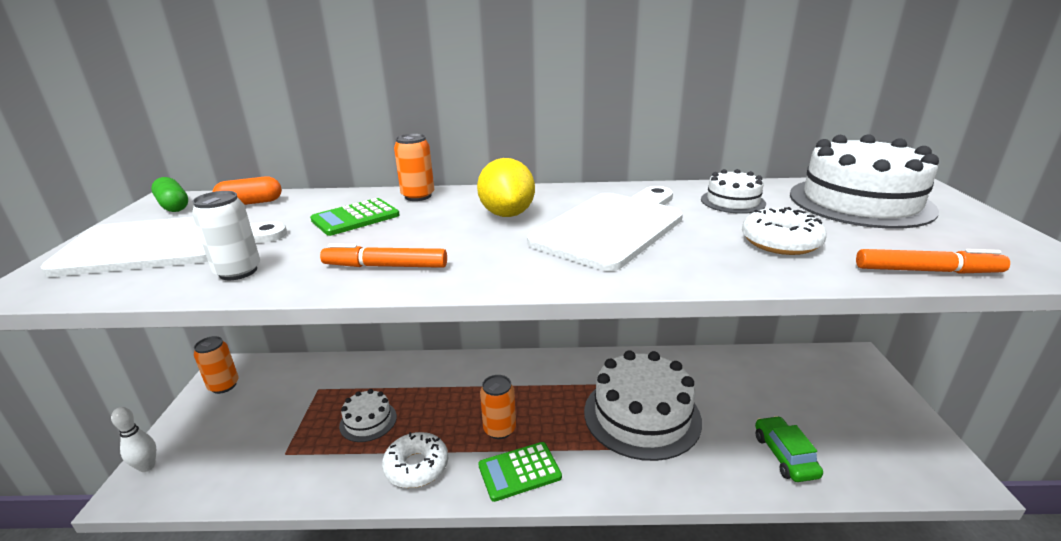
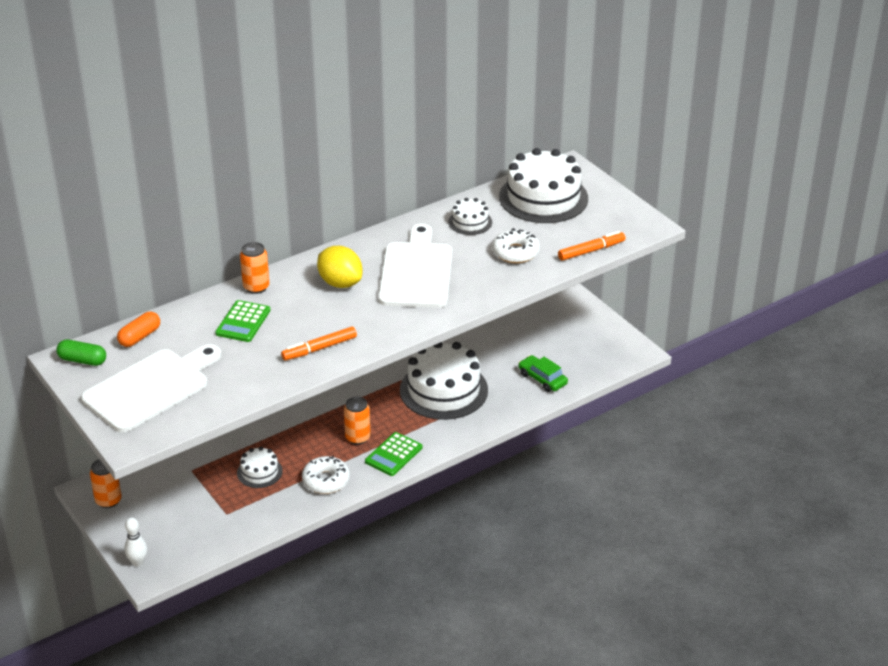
camera: 35 degrees left, 10 degrees up
(238, 271) = (239, 384): white can -> none

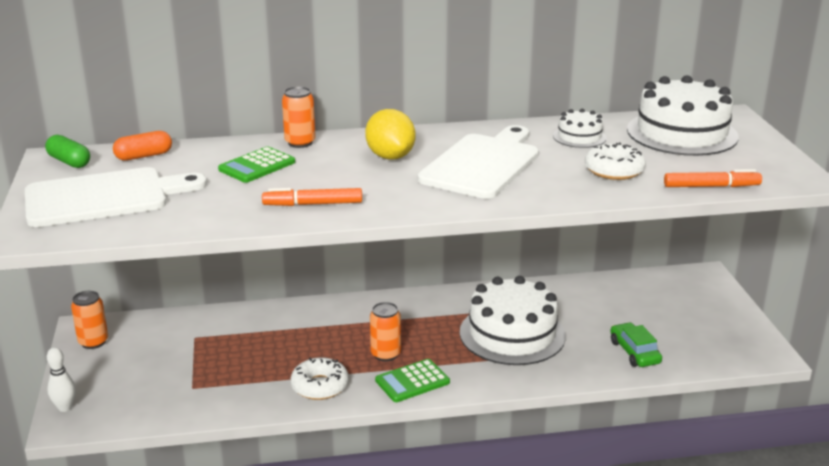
camera: 25 degrees right, 10 degrees down
(259, 472) = (259, 358): white cake -> none

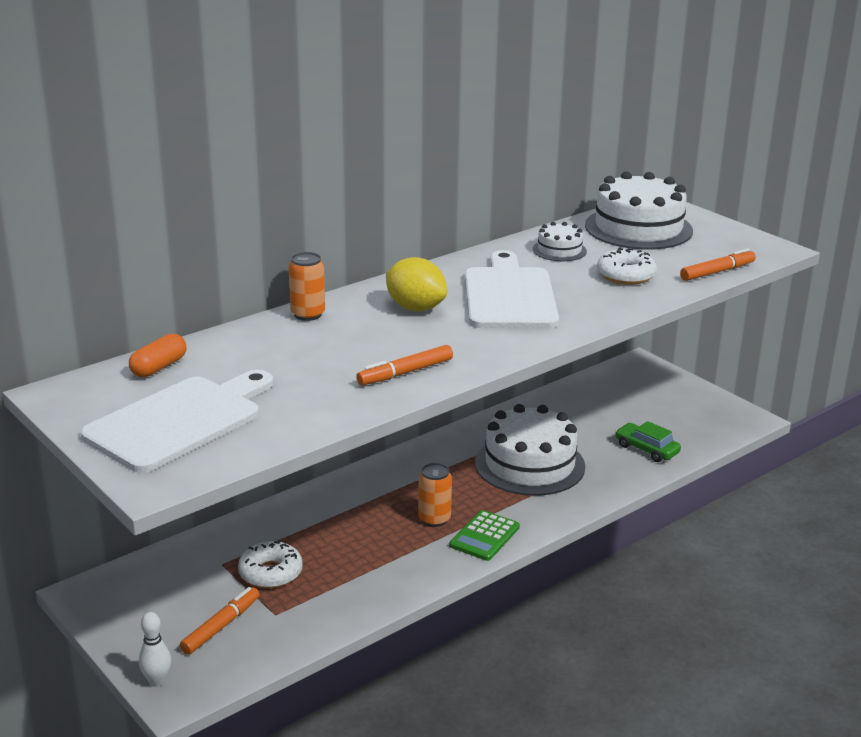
camera: 30 degrees left, 0 degrees up
(69, 162) = (81, 394): green capsule -> none
(93, 342) = (111, 605): orange can -> none
(146, 383) = (221, 626): none -> orange marker
(257, 166) = (297, 348): green calculator -> none
(320, 386) = (403, 569): white donut -> white donut (270, 573)

